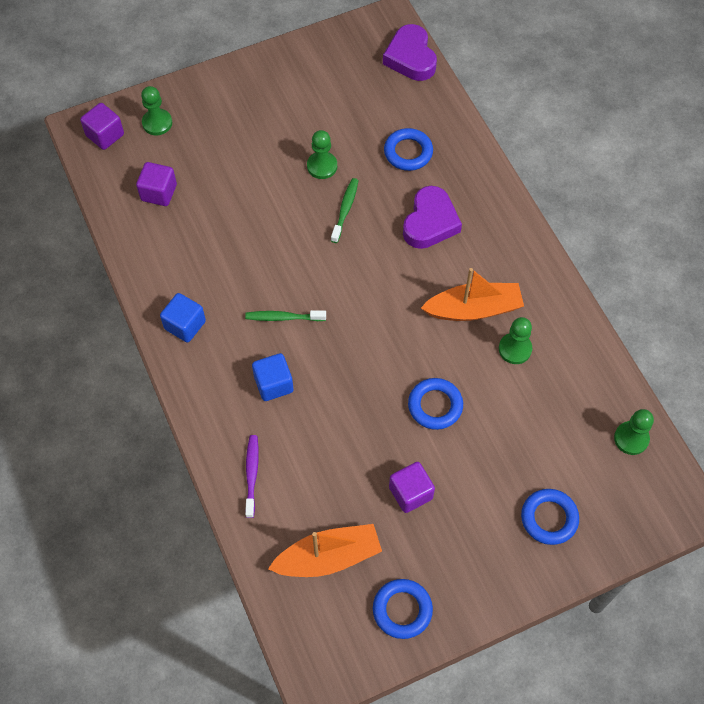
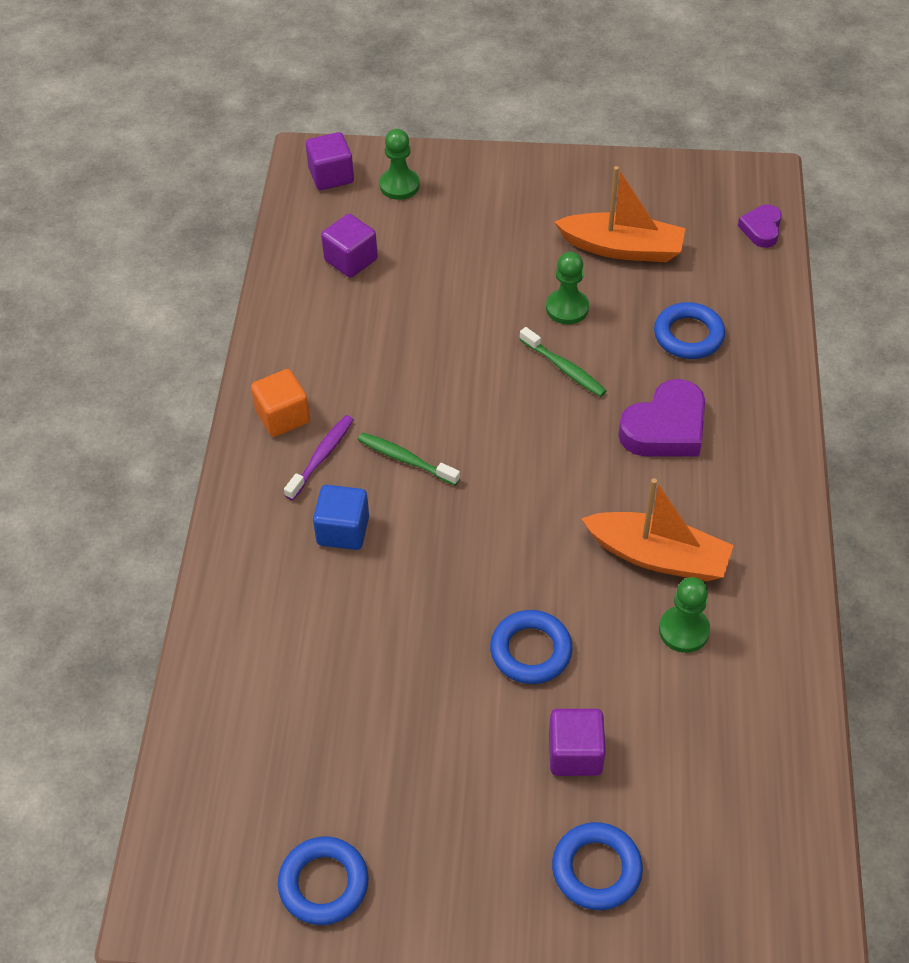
camera: 30 degrees right, 10 degrees down
(185, 325) = (283, 416): blue cube -> orange cube
(252, 474) = (247, 622): purple toothbrush -> purple toothbrush (322, 456)
(328, 557) = (274, 768): orange boat -> orange boat (622, 248)
(345, 209) = (564, 368): green toothbrush -> green toothbrush turned 90 degrees clockwise
(410, 57) = (761, 229): purple heart -> purple heart, size x0.57
(410, 493) = (429, 743): purple cube -> purple cube (575, 754)
(631, 438) = (780, 823): green pawn -> none

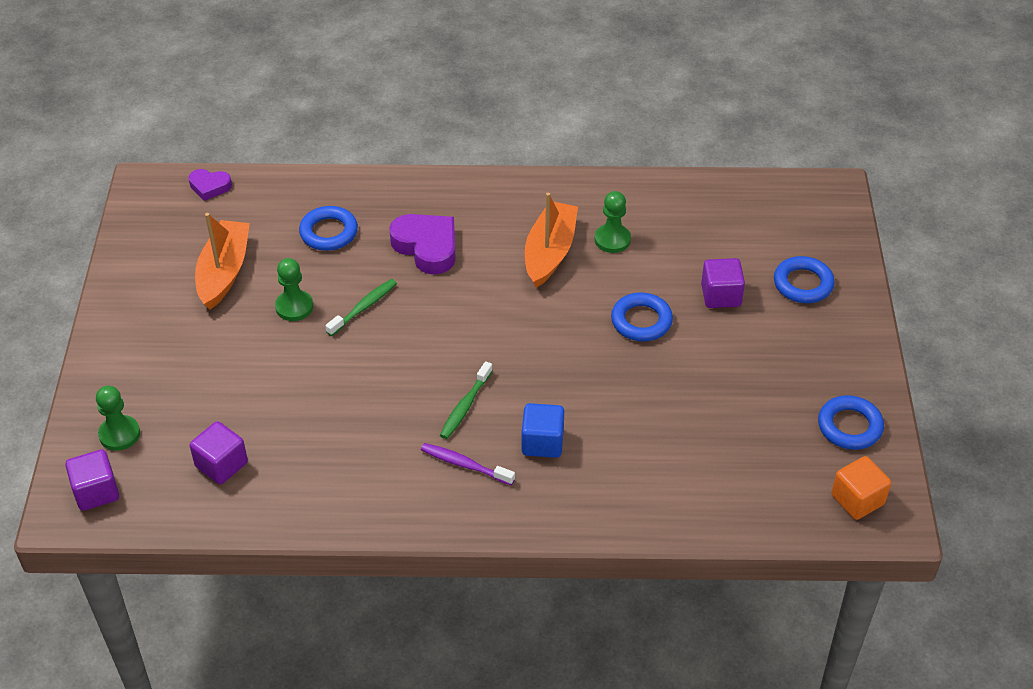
camera: 95 degrees left, 5 degrees down
(283, 416) = (419, 498): orange cube -> orange cube (857, 500)

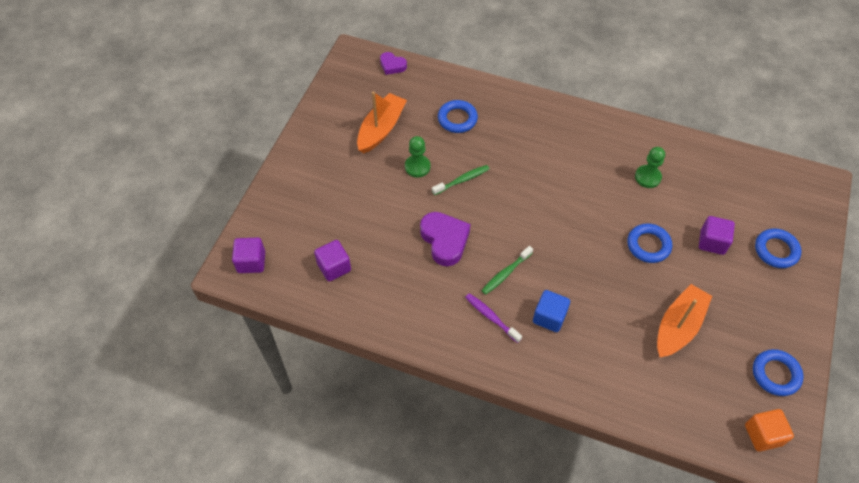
camera: 20 degrees right, 10 degrees up
(119, 434) = (279, 225): green pawn -> none
(427, 247) = (518, 147): purple heart -> purple heart (444, 240)
(549, 252) = (600, 174): orange boat -> orange boat (678, 326)

